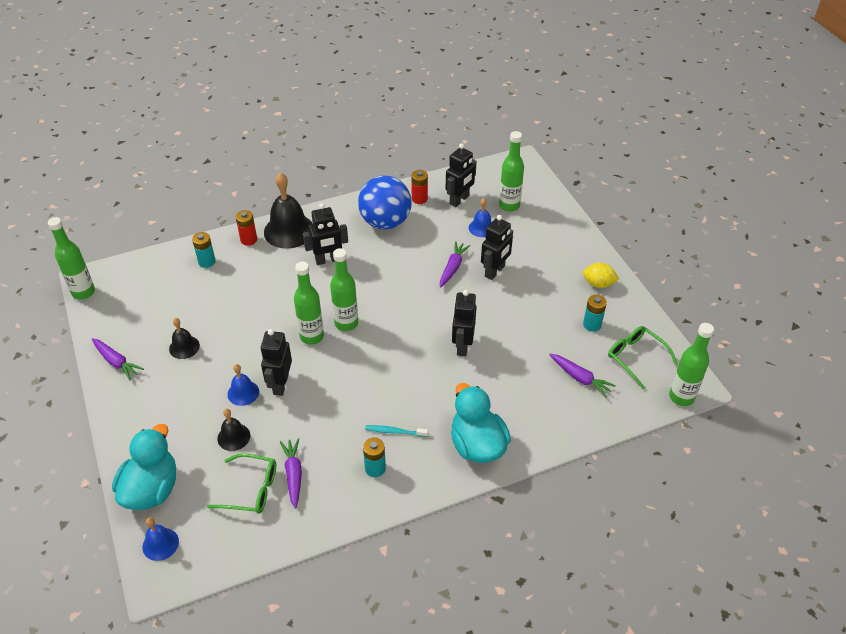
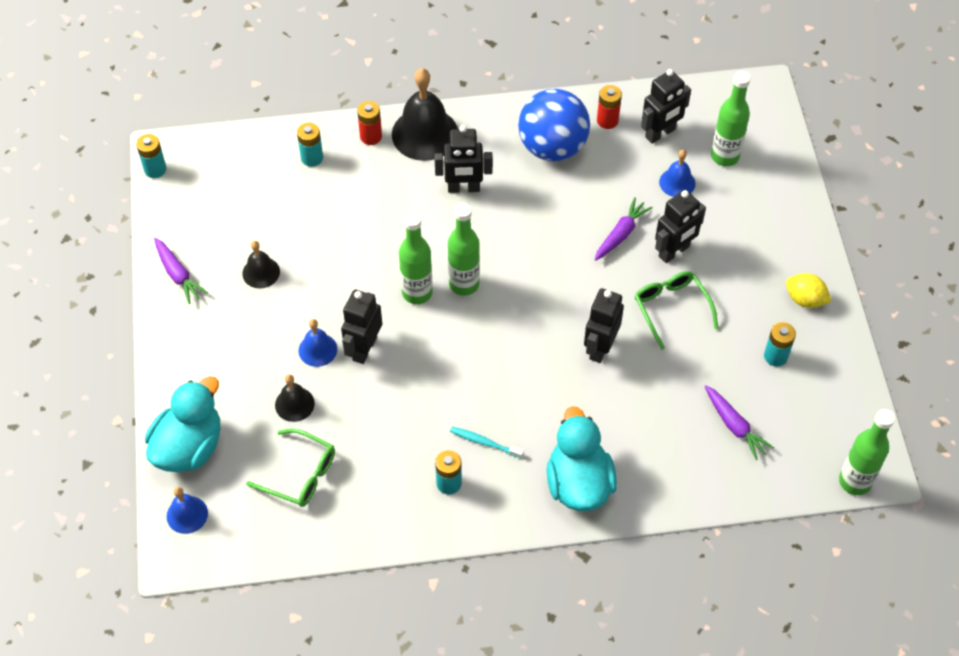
camera: 15 degrees right, 10 degrees up
(83, 292) = (155, 169): green bottle -> turquoise battery
(293, 474) = (352, 468): purple carrot -> none
(636, 358) = (816, 415): green glasses -> green glasses (671, 309)

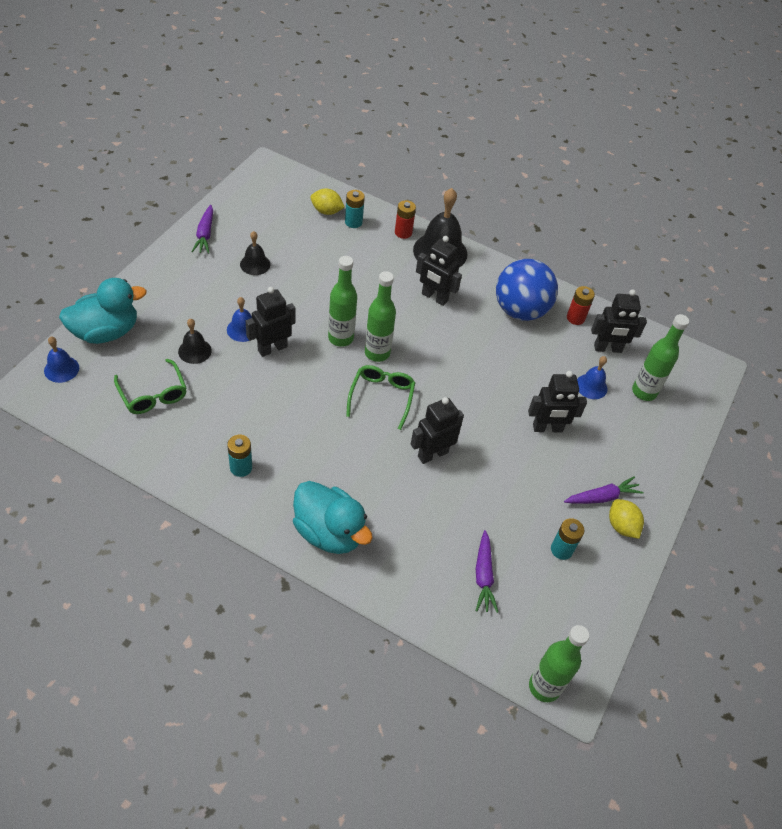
camera: 30 degrees right, 5 degrees down
(155, 169) = (253, 172): turquoise battery -> none
(274, 164) = (326, 211): none -> yellow lemon
(484, 442) = (291, 459): turquoise toothbrush -> none
(578, 483) = (329, 532): turquoise duck -> turquoise duck turned 105 degrees clockwise
(621, 234) = (518, 392): purple carrot -> purple carrot (602, 497)
(671, 309) = (510, 464): green glasses -> green glasses (381, 397)

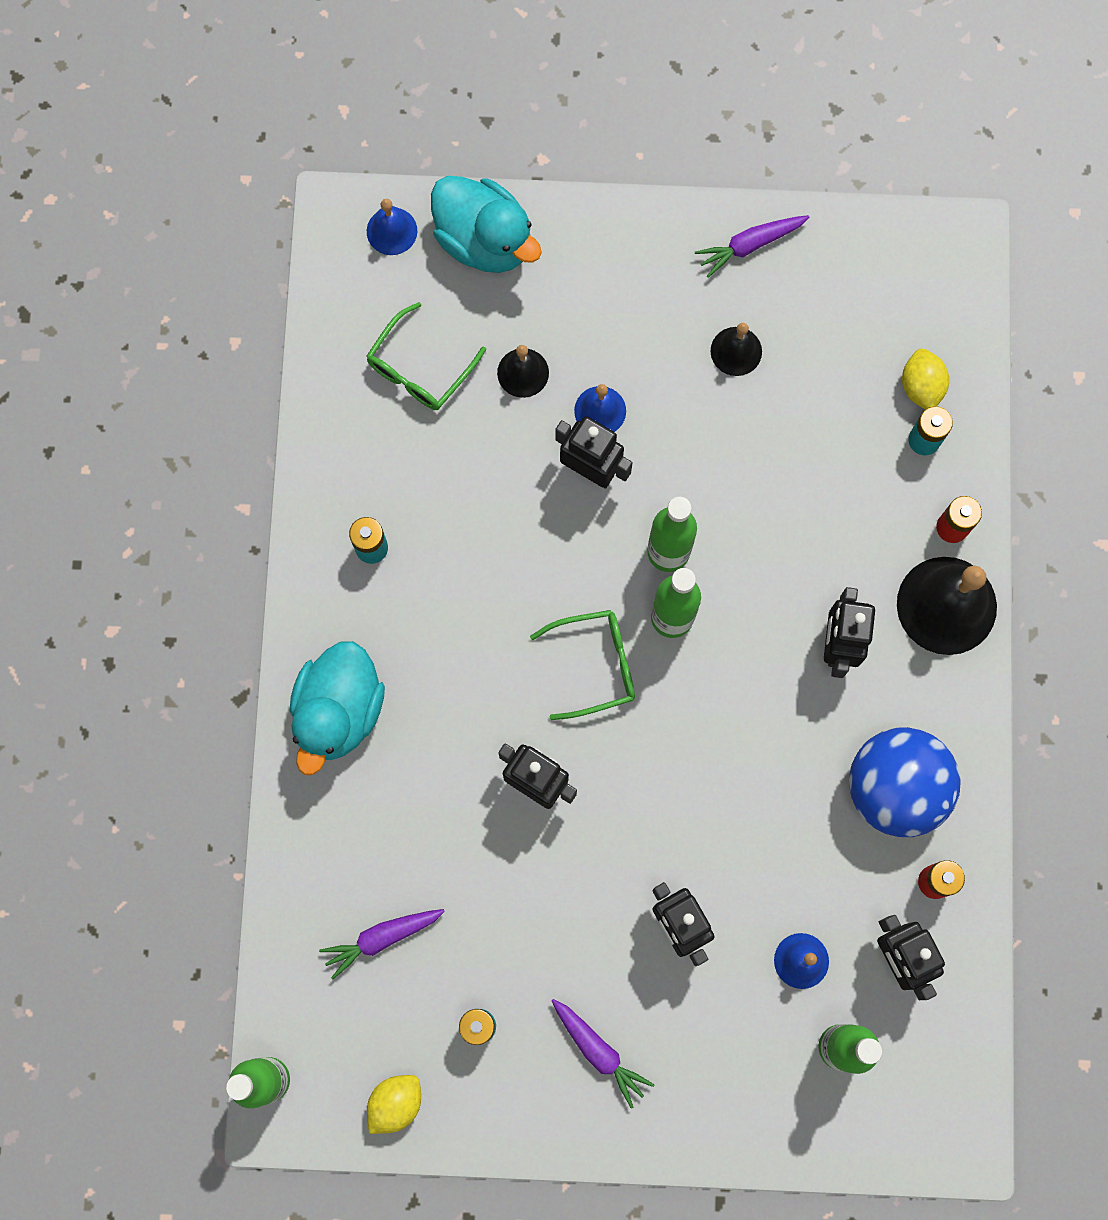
camera: 70 degrees right, 25 degrees up
(621, 526) = (564, 1096): yellow lemon -> yellow lemon (395, 1103)

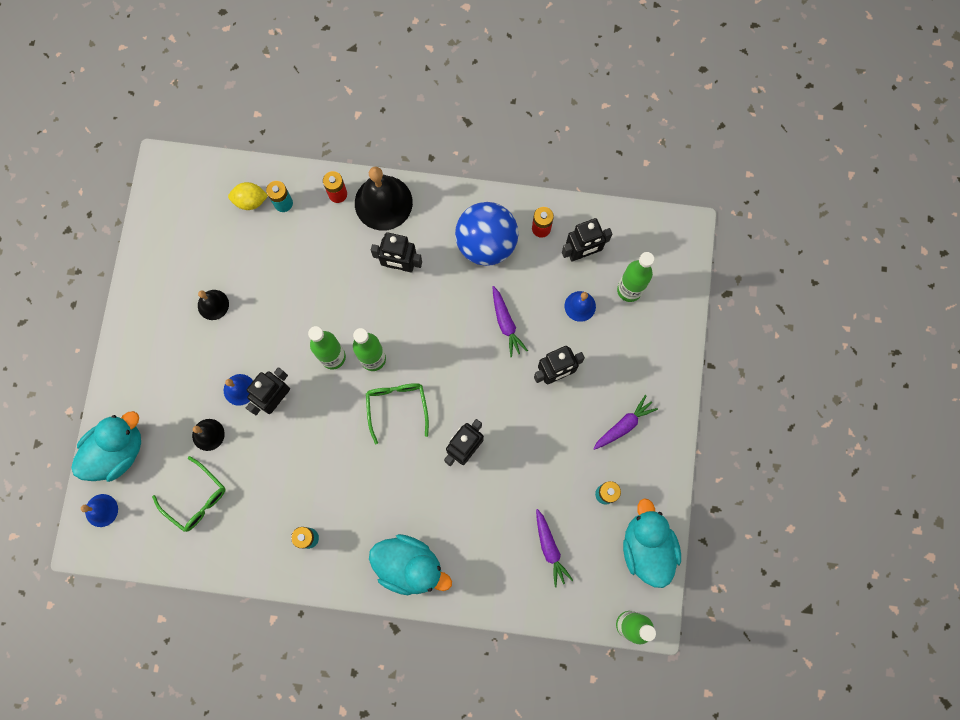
camera: 85 degrees left, 0 degrees up
(395, 1103) = (646, 547): yellow lemon -> turquoise duck
(750, 245) = (147, 289): purple carrot -> purple carrot (506, 324)

